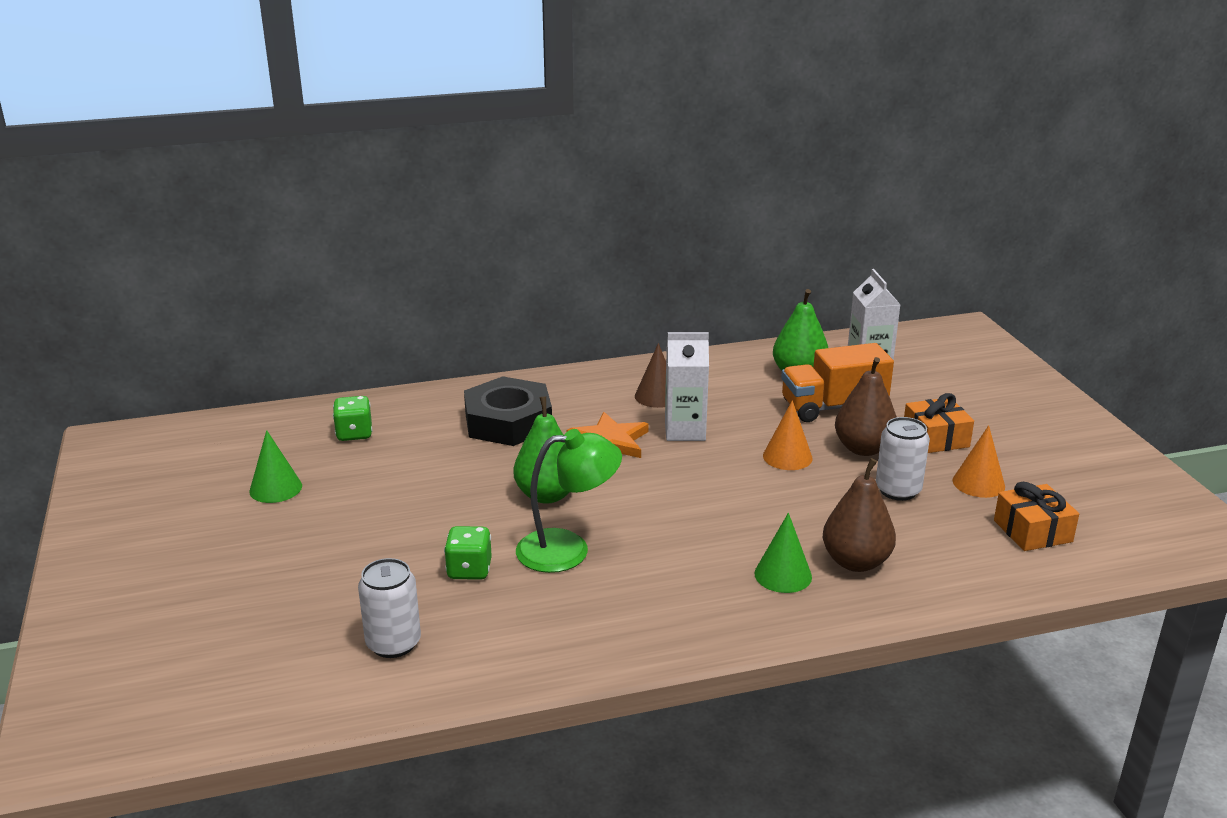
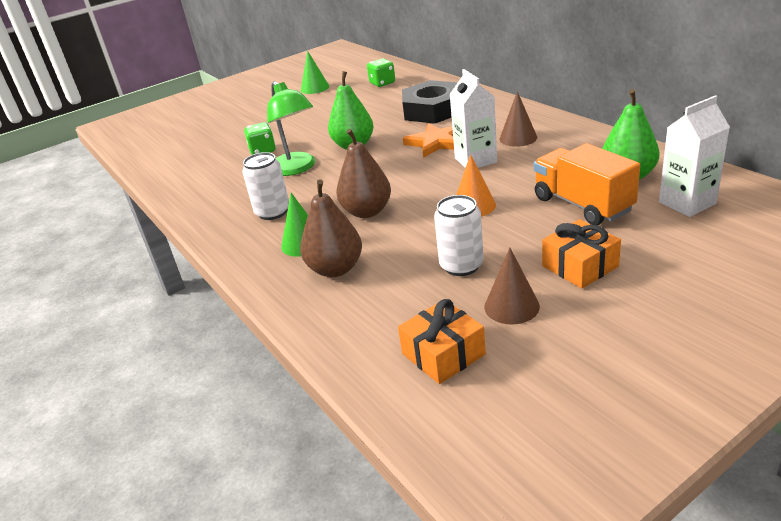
camera: 75 degrees right, 5 degrees up
(393, 643) = (191, 155): white can -> white can (273, 212)
(863, 449) = (520, 234): brown pear -> brown pear (367, 211)
(978, 483) = (511, 306): orange cone -> brown cone

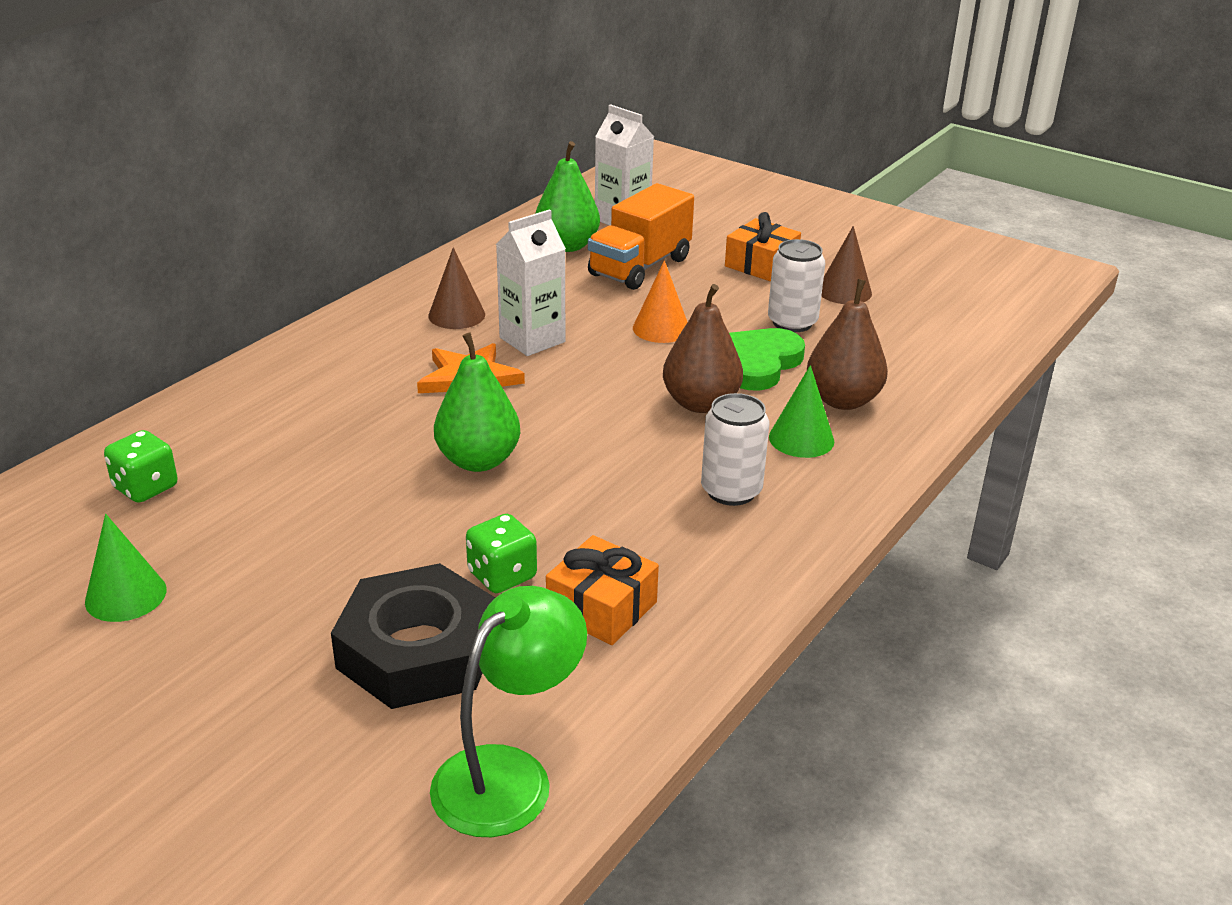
camera: 115 degrees left, 0 degrees up
(297, 168) = (576, 506): green lamp -> green lamp (509, 775)
(405, 240) = (757, 363): none -> green heart
(433, 110) = (326, 400): black nut -> black nut (418, 650)
(443, 354) = (934, 316): orange gift -> orange gift (602, 608)

